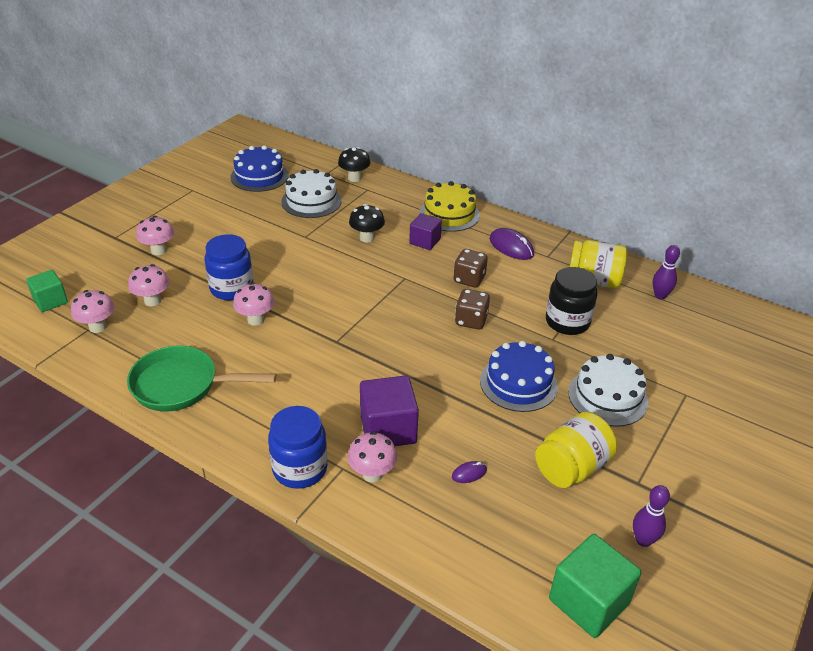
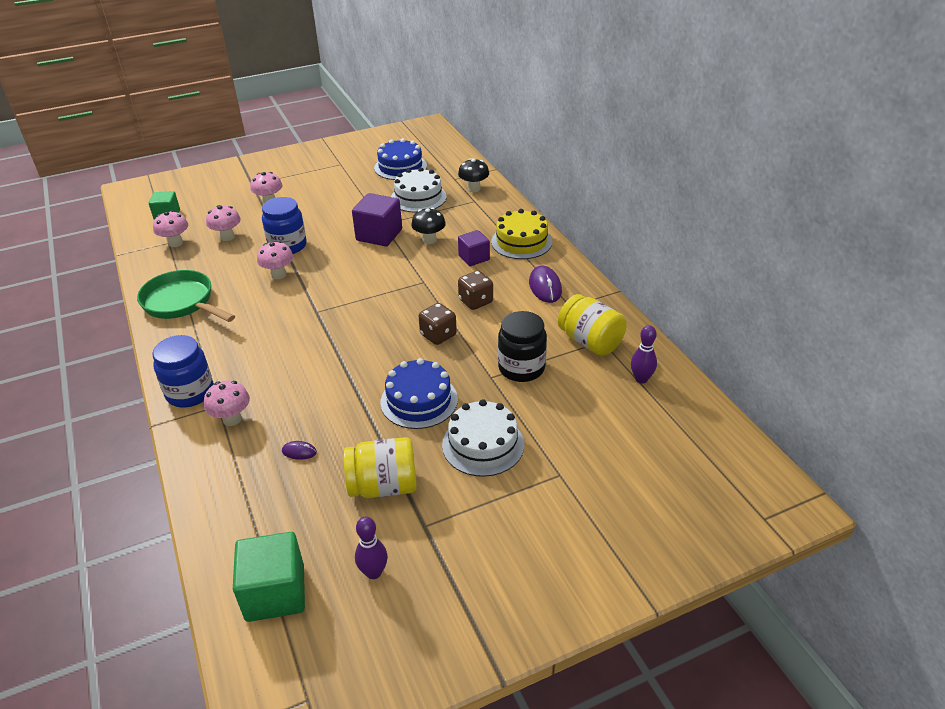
camera: 35 degrees right, 0 degrees up
(388, 429) = (279, 392): purple cube -> purple cube (379, 235)

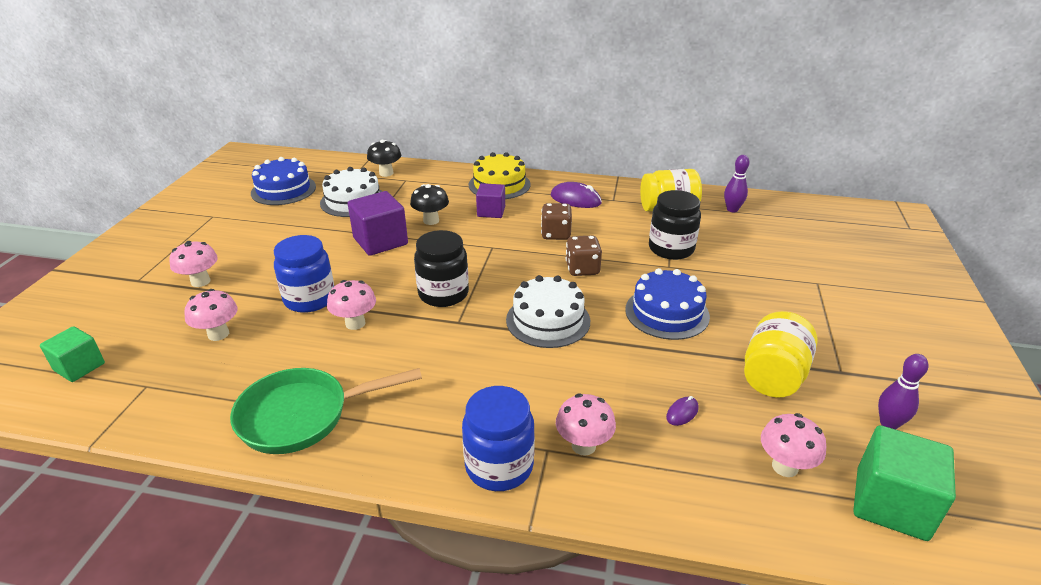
camera: 55 degrees left, 5 degrees down
(175, 243) = (159, 380): pink mushroom -> pink mushroom (784, 467)
(342, 290) = (443, 294): none -> black jar
(483, 444) = (755, 303): white cake -> white cake (548, 320)

